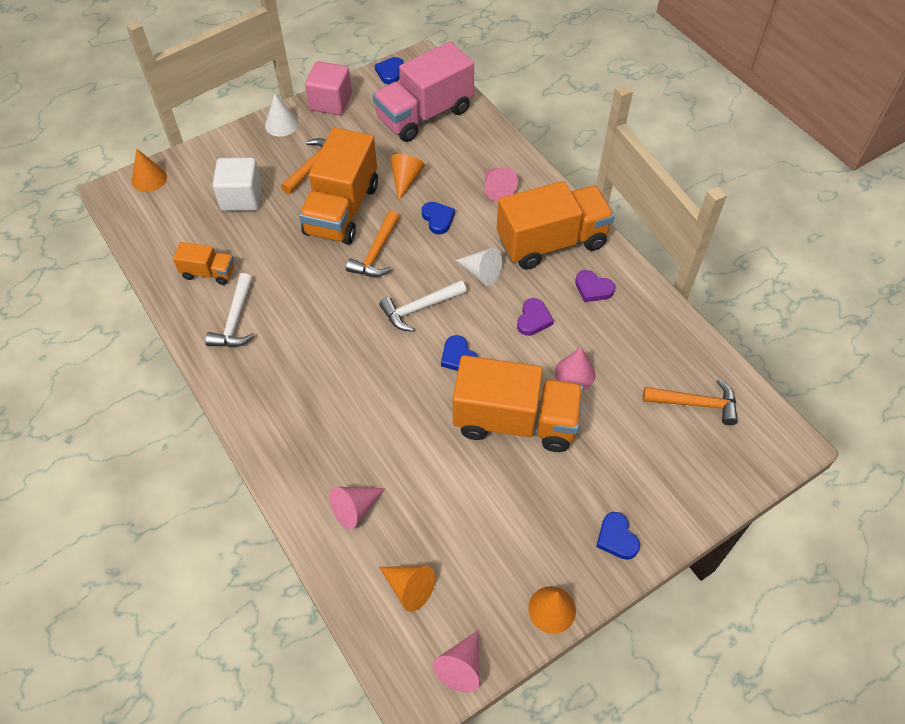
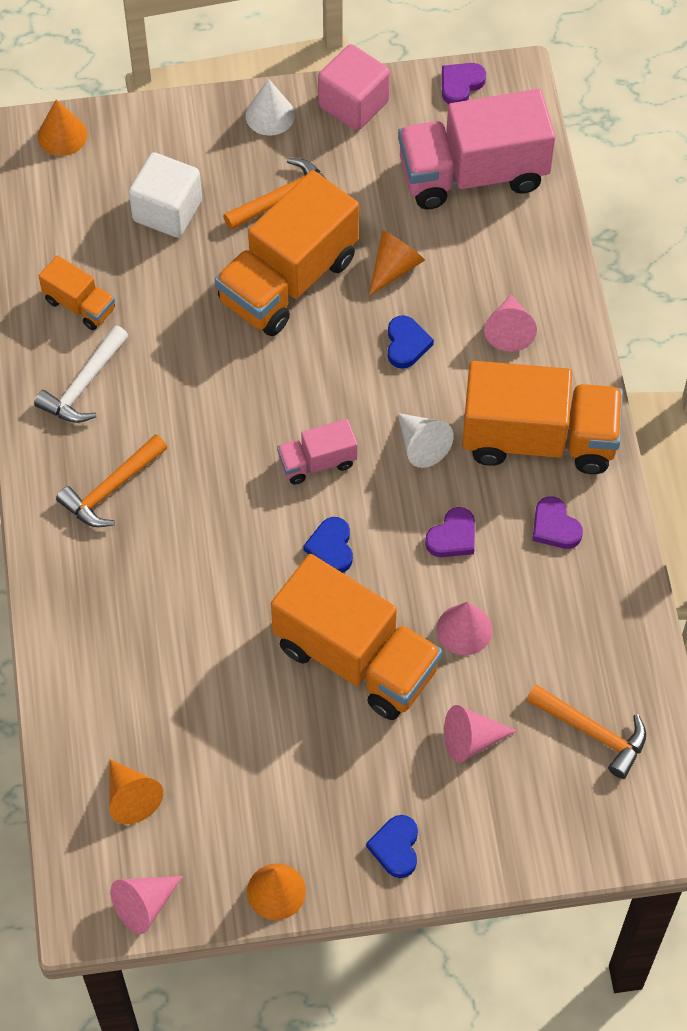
camera: 25 degrees right, 5 degrees up
(355, 509) = (115, 682): pink cone -> pink cone (471, 740)
(376, 253) = (301, 361): orange hammer -> orange hammer (112, 489)
(390, 72) = (460, 85): blue heart -> purple heart
(420, 308) = (317, 462): white hammer -> pink truck

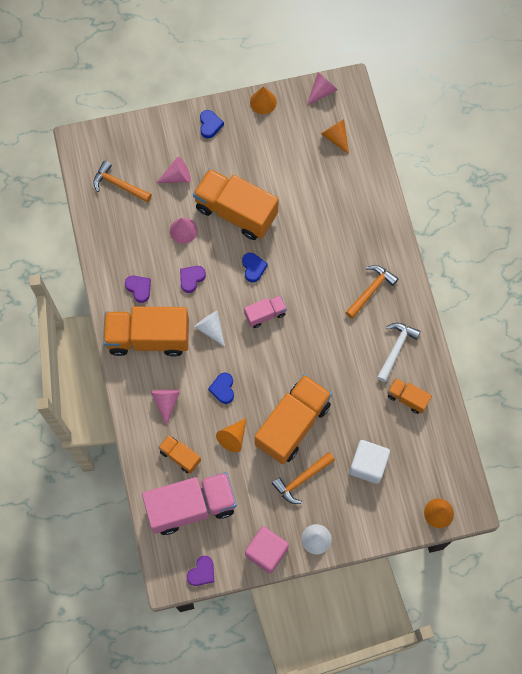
camera: 175 degrees right, 10 degrees up
(488, 247) = (180, 456): none -> orange truck

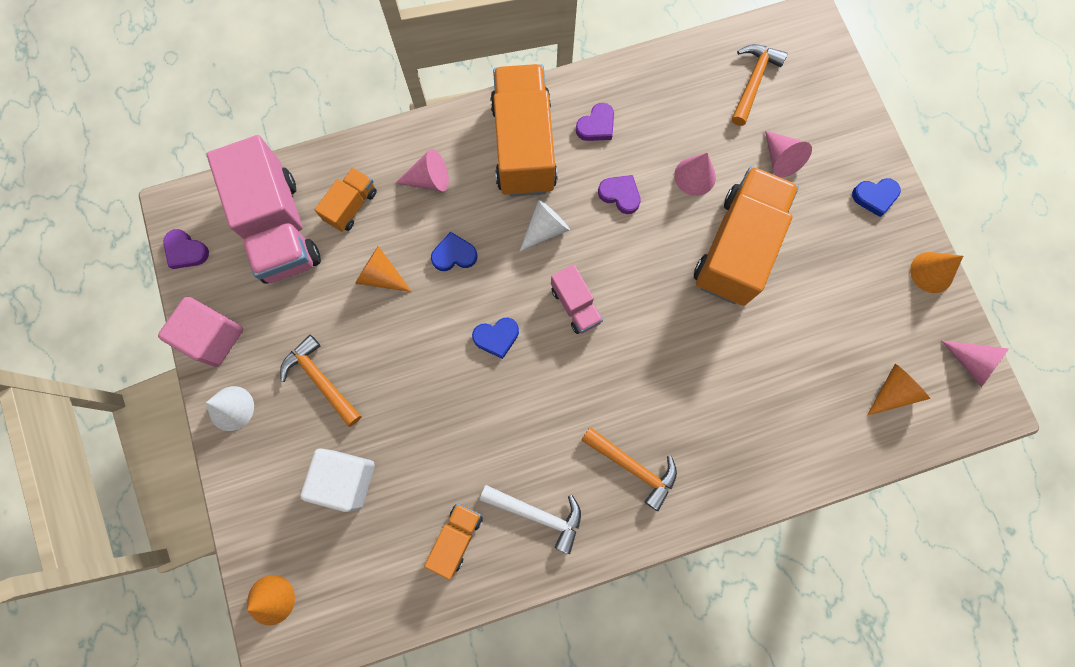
camera: 85 degrees right, 5 degrees up
(253, 268) = (648, 281): blue heart -> blue heart (496, 337)
(292, 424) = (405, 360): orange truck -> none

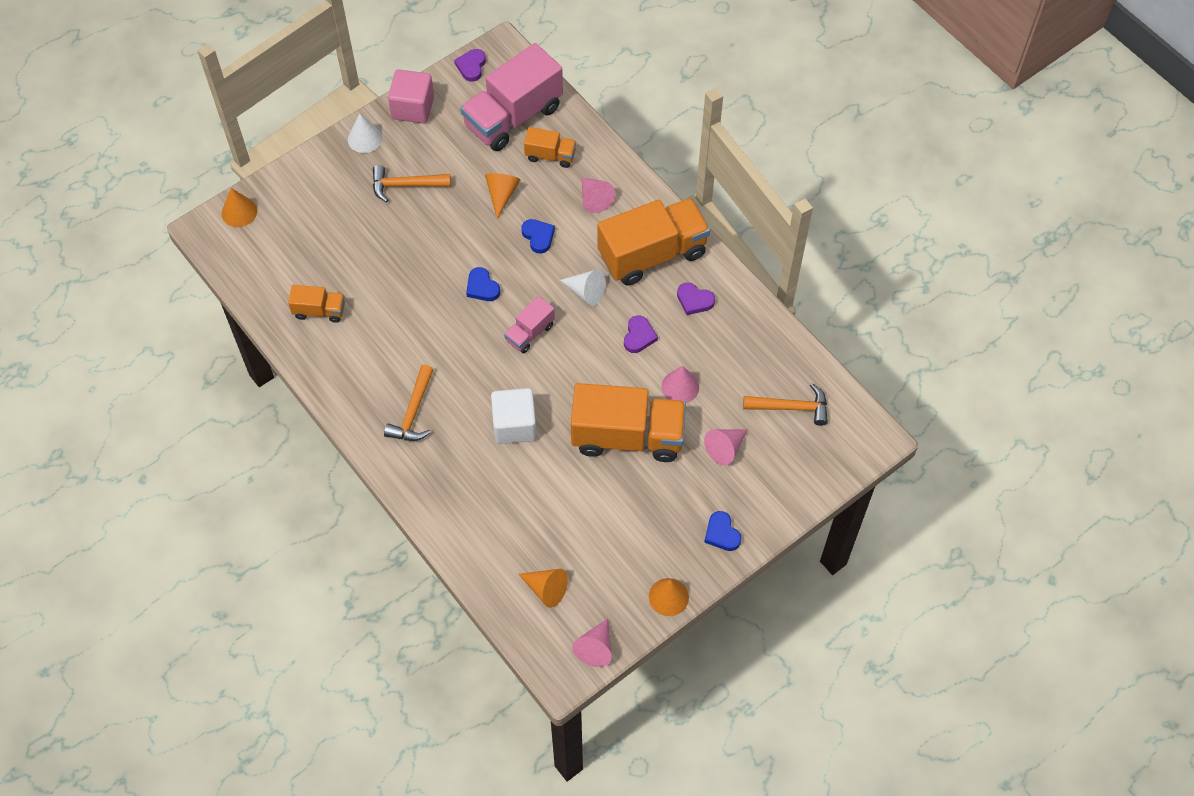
camera: 70 degrees right, 15 degrees down
(321, 380) = (405, 185): orange hammer -> orange hammer turned 120 degrees counterclockwise
(346, 480) = (338, 227): white cube -> white cube (514, 425)
(537, 514) = (354, 358): white hammer -> none

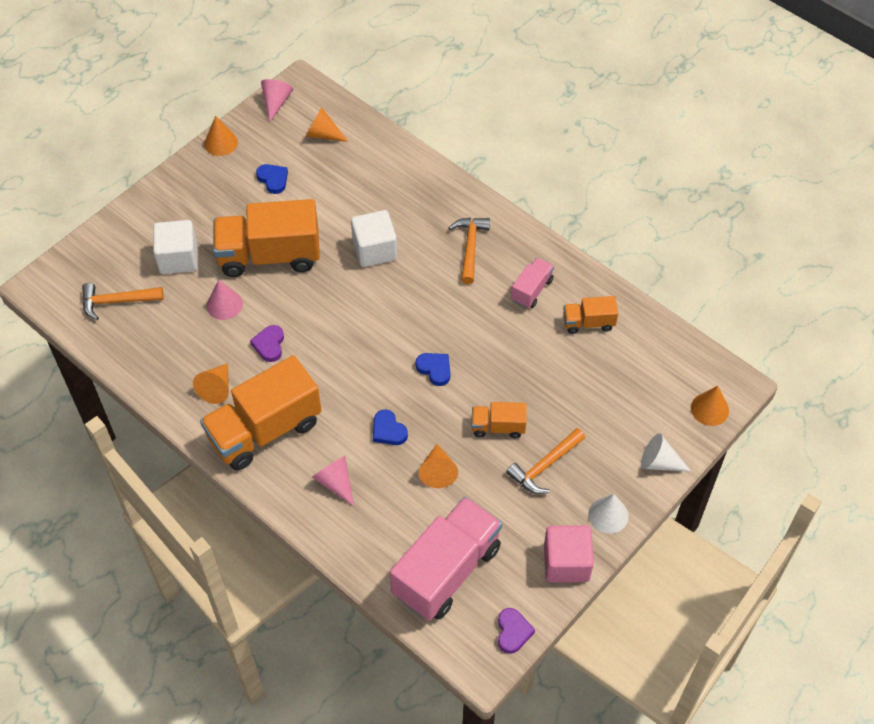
camera: 170 degrees right, 5 degrees down
(405, 185) = (545, 466): orange hammer -> orange hammer turned 150 degrees clockwise
(530, 333) = (377, 332): pink truck -> pink truck (531, 290)
(550, 155) = (393, 527): orange truck -> orange truck (498, 427)
(586, 292) = (329, 380): white cone -> white cone (659, 462)
(694, 300) = (216, 388): purple heart -> orange cone
(722, 533) = (178, 192): blue heart -> blue heart (273, 179)
(725, 448) = (178, 258): pink cone -> white cube

